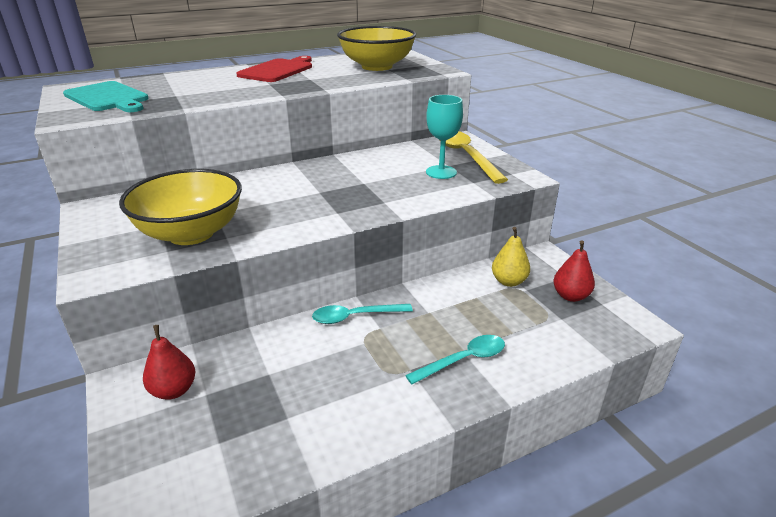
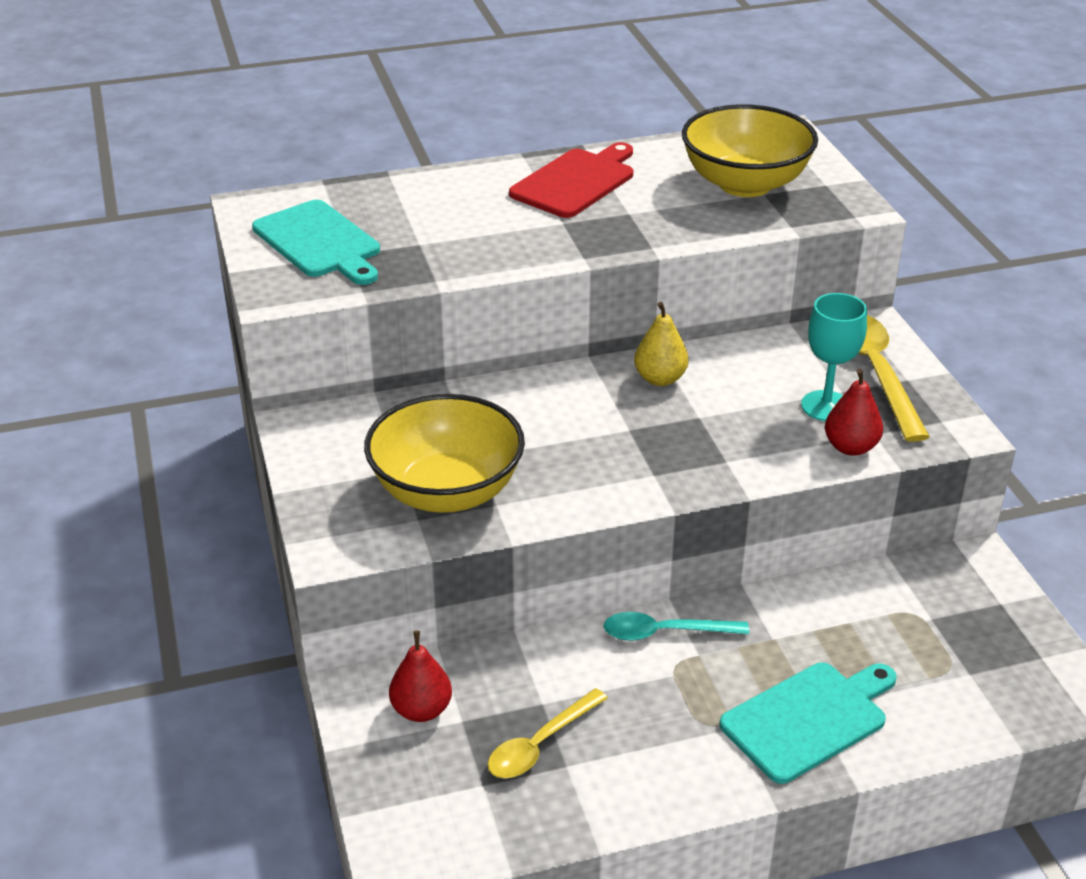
camera: 10 degrees right, 5 degrees up
(267, 404) = (540, 744): none -> yellow spoon
(463, 360) = (809, 719): turquoise spoon -> turquoise cutting board
(508, 281) = (906, 601): yellow pear -> yellow pear (660, 379)
(570, 296) = (996, 638): red pear -> red pear (850, 447)

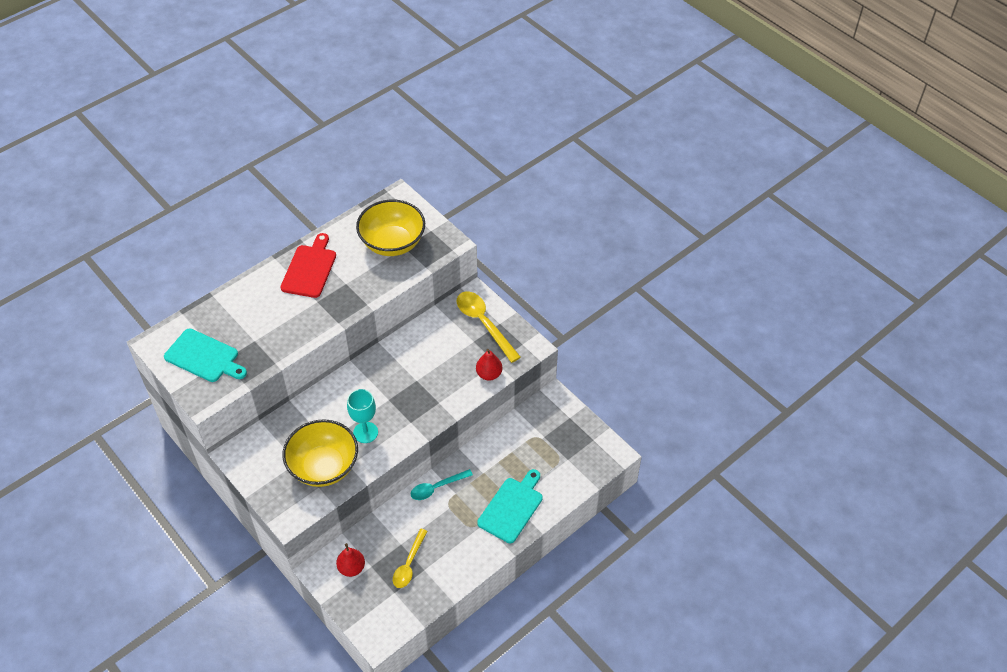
camera: 25 degrees left, 15 degrees up
(660, 379) = (389, 363): yellow pear -> none
(826, 406) = (470, 353): turquoise goblet -> turquoise goblet (365, 432)

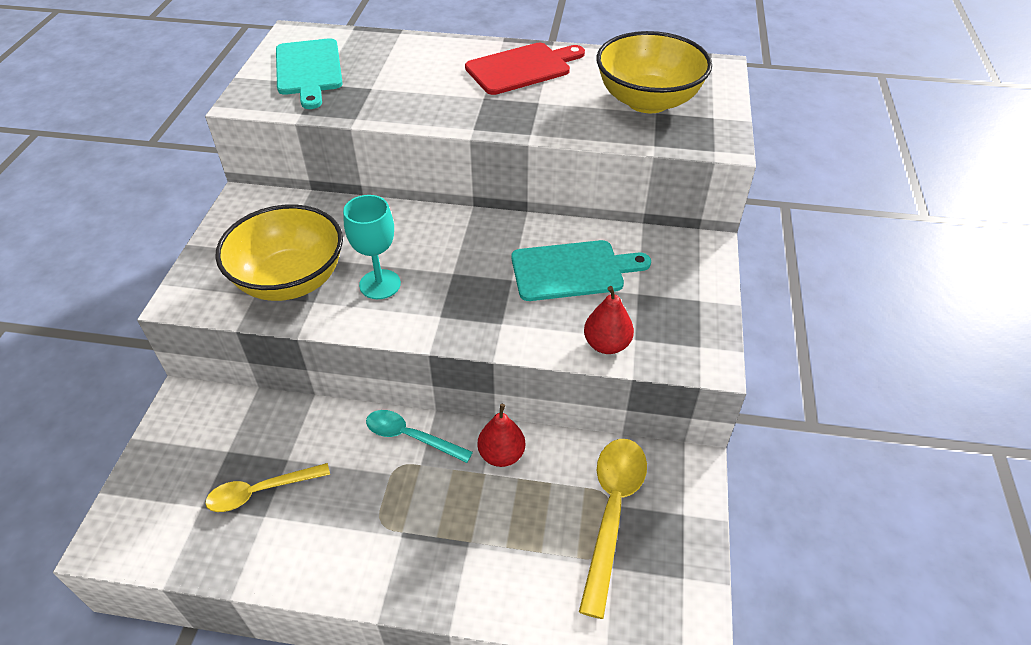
camera: 50 degrees right, 5 degrees down
(351, 568) = (210, 432): red pear -> red pear (501, 455)
(484, 324) = (677, 285): yellow spoon -> yellow spoon (612, 513)
(512, 507) = (458, 553): turquoise cutting board -> turquoise cutting board (572, 270)

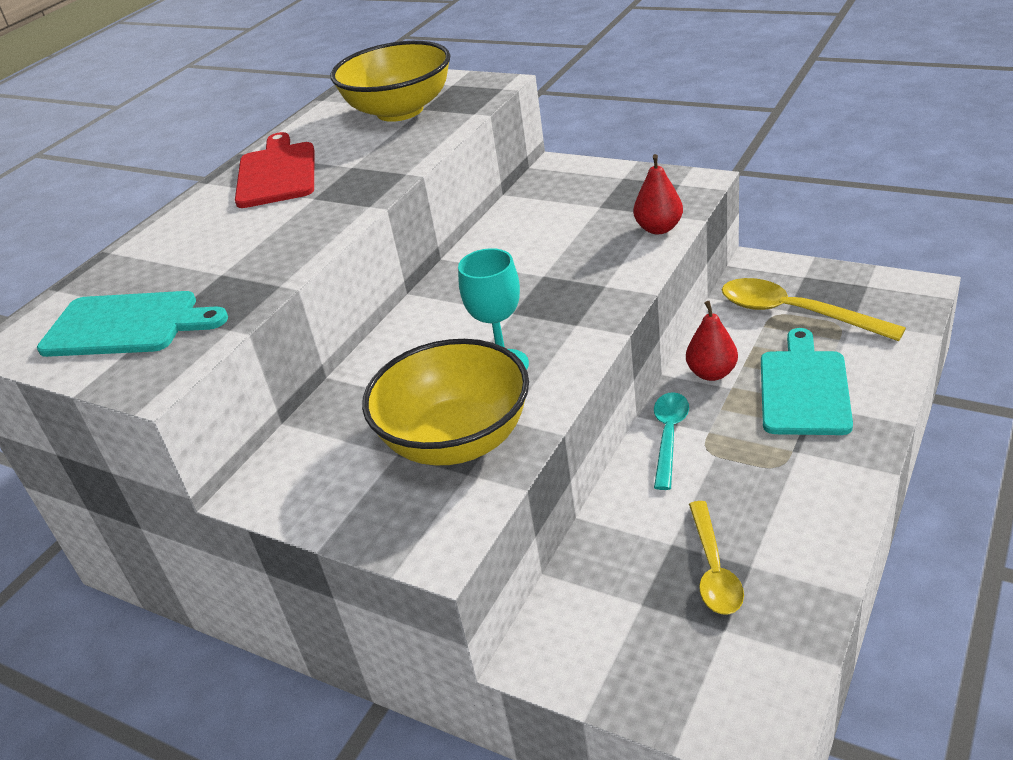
camera: 65 degrees left, 10 degrees down
(411, 437) = (669, 436): turquoise spoon -> turquoise spoon turned 150 degrees clockwise
(572, 270) = (549, 238): turquoise cutting board -> turquoise cutting board (804, 388)

